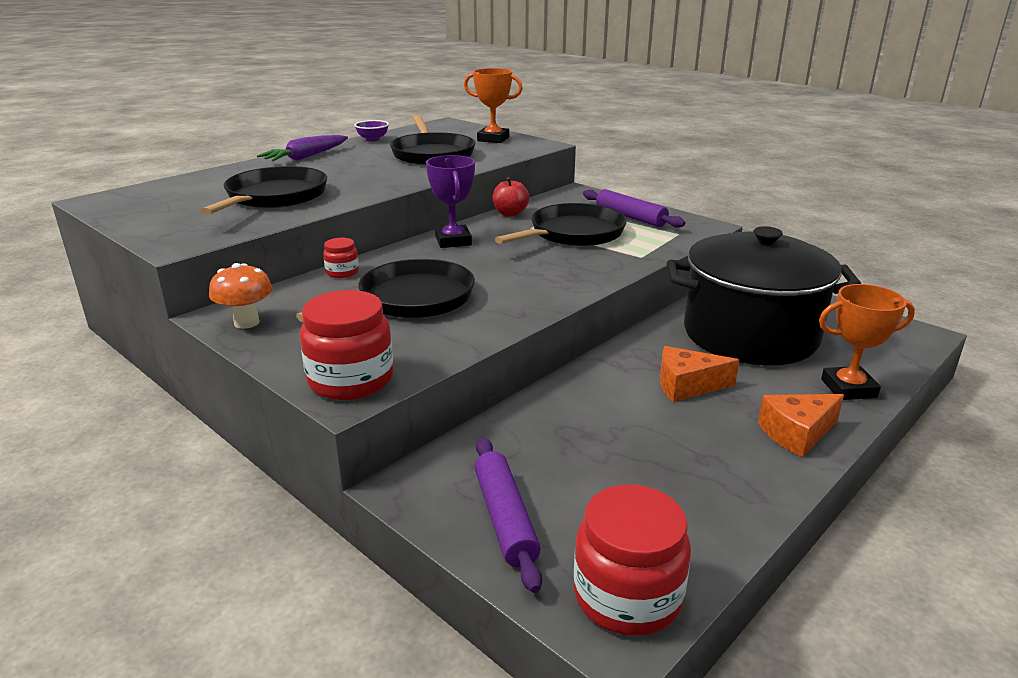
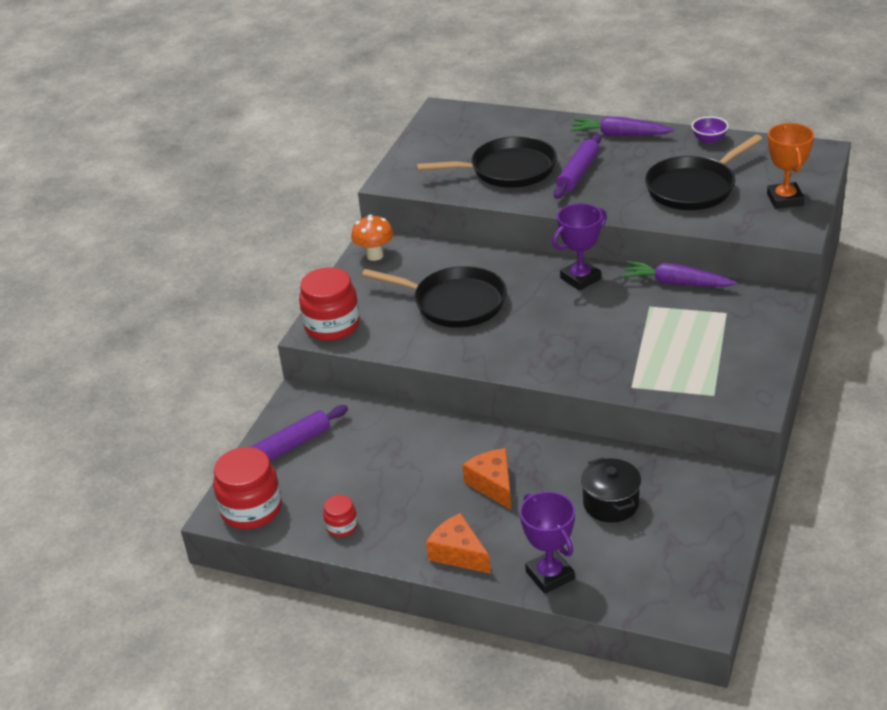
camera: 70 degrees right, 10 degrees up
(342, 272) = (477, 255): red jar -> red jar (342, 526)
(510, 213) = (676, 283): red apple -> purple carrot
(573, 233) = (656, 334): black pan -> none
(630, 217) = (735, 354): purple rolling pin -> purple rolling pin (578, 173)
(750, 335) = (611, 503): black pot -> black pot, size x0.44
(848, 388) = (550, 575): orange trophy -> purple trophy

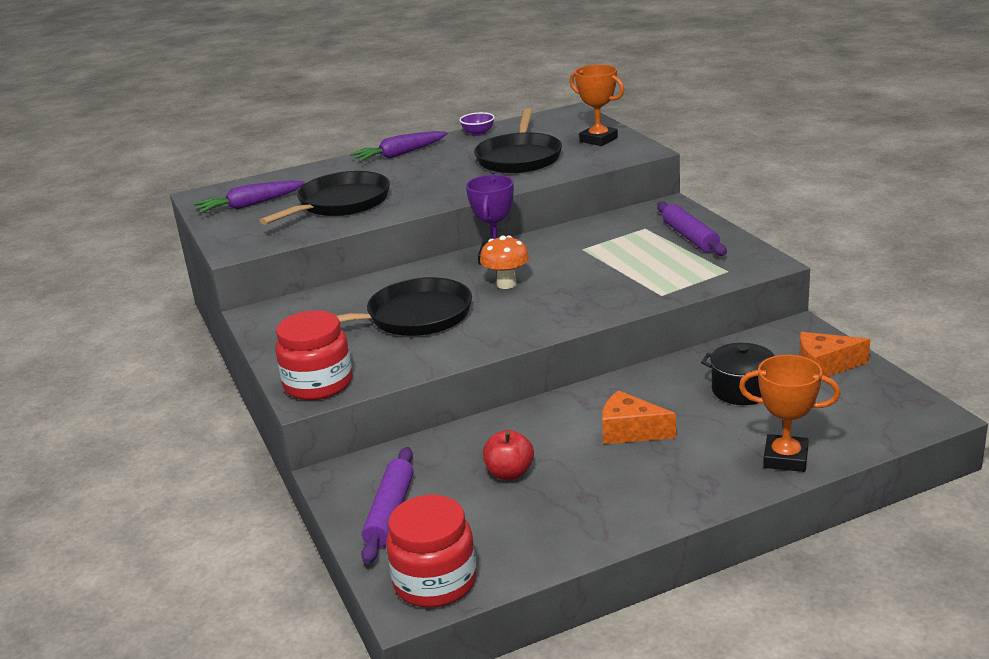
camera: 45 degrees left, 10 degrees down
(342, 526) = (551, 538): red jar -> none
(375, 255) = (274, 323): orange mushroom -> orange mushroom (506, 284)
(384, 465) = (509, 473): none -> red apple
(458, 553) = (689, 490): orange cheese -> orange cheese (824, 366)
(550, 575) = (785, 458): purple trophy -> orange trophy
(578, 173) = (408, 184): purple rolling pin -> purple rolling pin (690, 237)
(676, 283) = (576, 229): purple carrot -> purple carrot (250, 205)

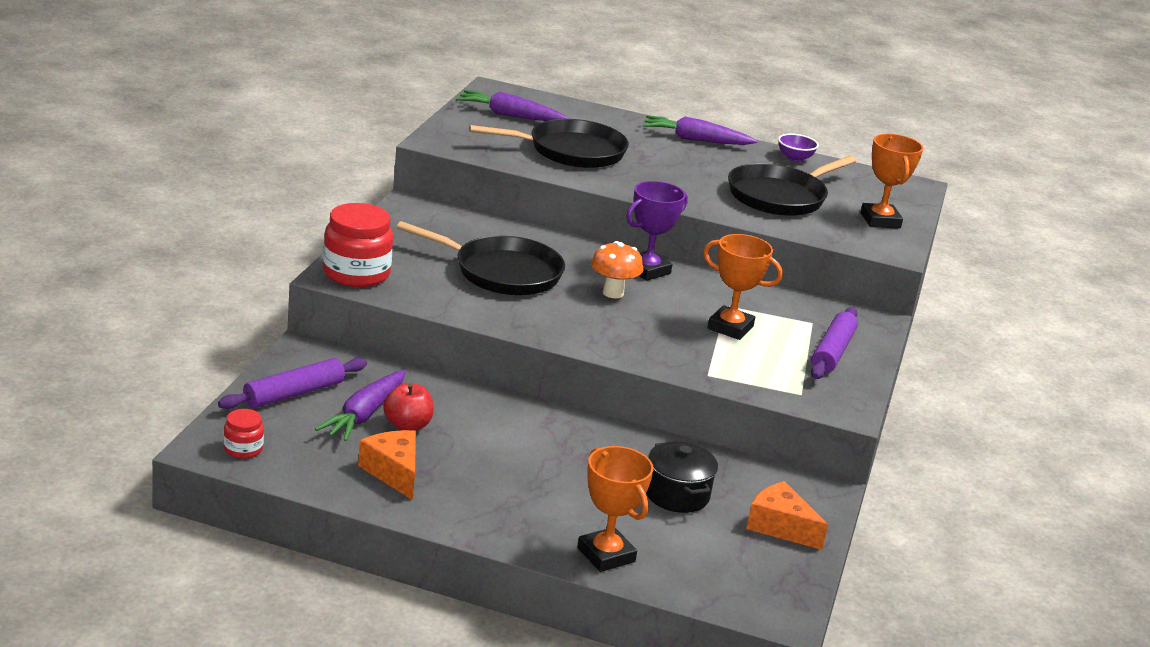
camera: 35 degrees right, 0 degrees up
(435, 582) = (243, 449): red jar -> red jar, size x0.51
(467, 488) = (364, 415): none -> purple carrot
(612, 260) = (730, 328): none -> orange trophy
(630, 431) = (538, 460): orange cheese -> orange cheese (393, 472)

